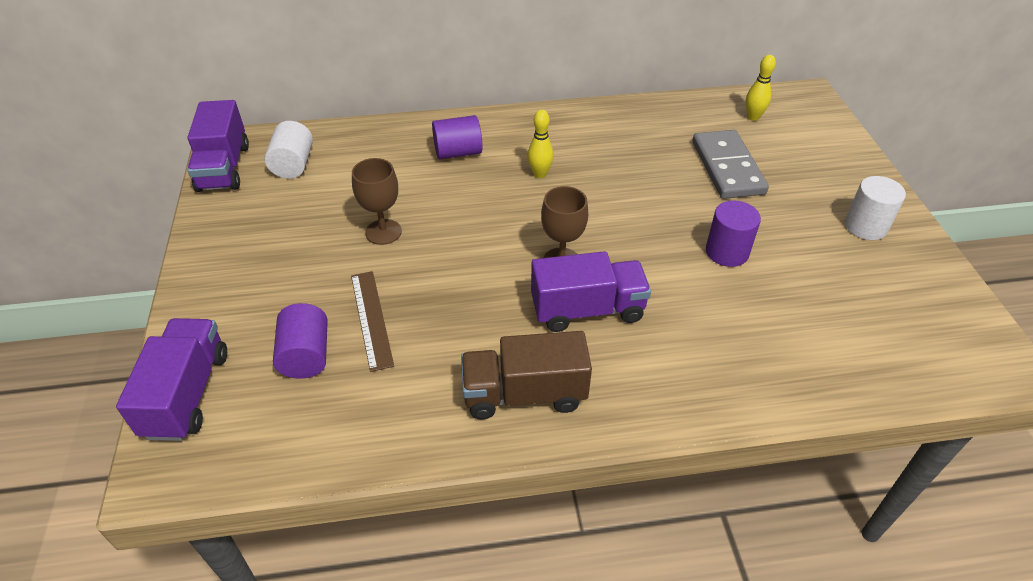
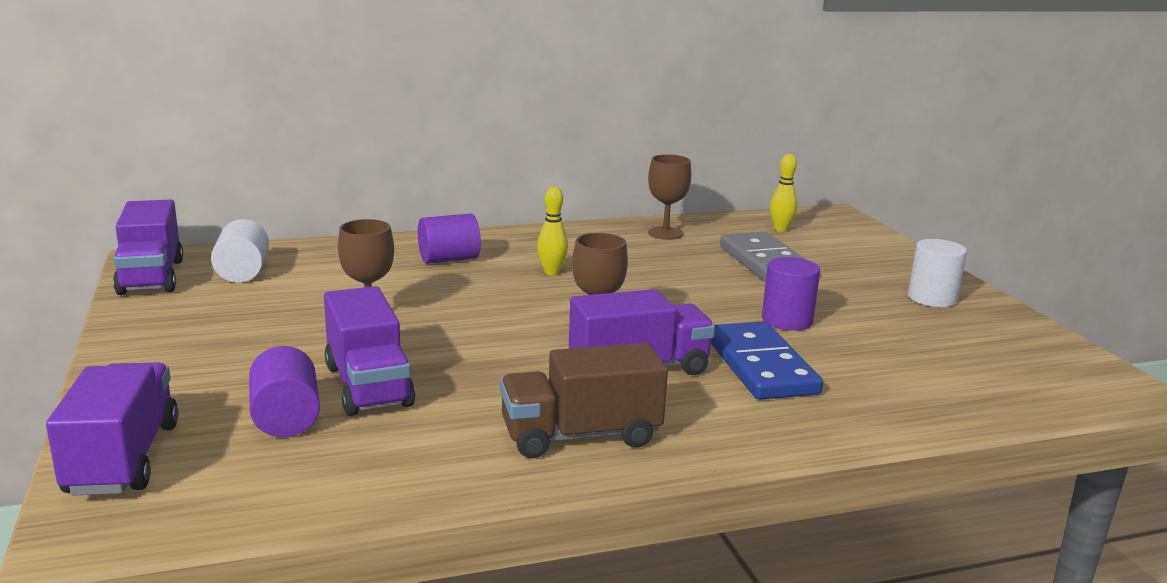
camera: 10 degrees left, 25 degrees down
(371, 319) = (368, 386): brown ruler -> purple truck
(648, 121) = (665, 233): none -> brown goblet
(689, 314) = (761, 366): none -> blue domino

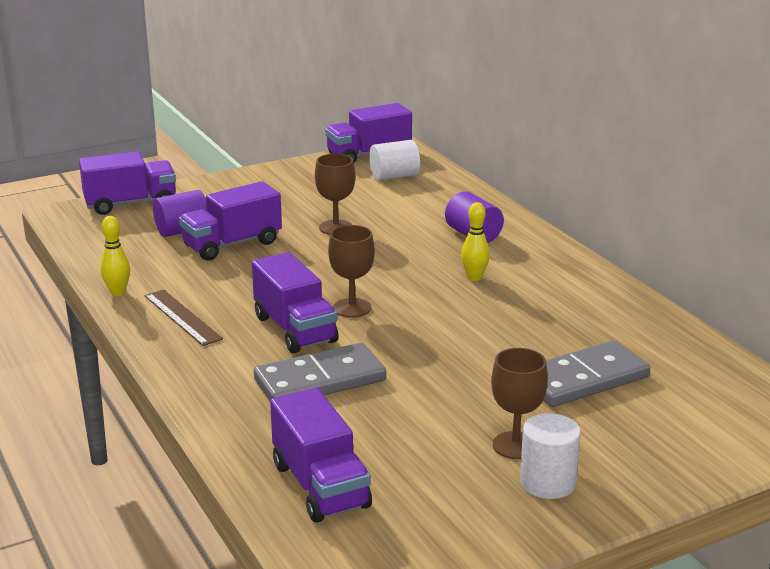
camera: 80 degrees right, 5 degrees up
(580, 436) = (182, 317): brown truck -> brown ruler
(665, 233) = (630, 321): brown goblet -> brown goblet (515, 445)
(761, 366) = (320, 380): blue domino -> grey domino
(780, 229) = (712, 387): yellow bowling pin -> yellow bowling pin (118, 292)
(787, 320) = (428, 392): purple cylinder -> none
(967, 386) = (320, 486): none -> purple truck

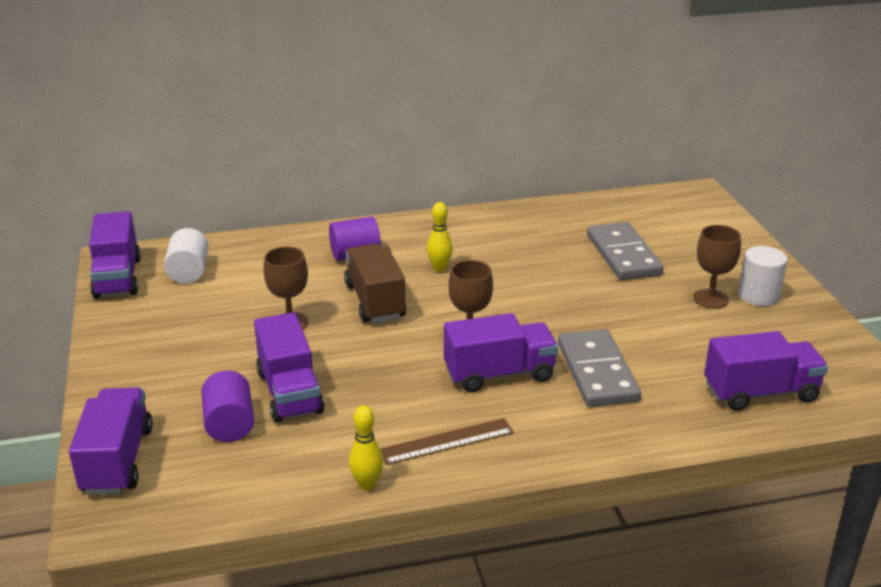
camera: 75 degrees left, 5 degrees up
(392, 256) = (375, 301): none -> brown truck

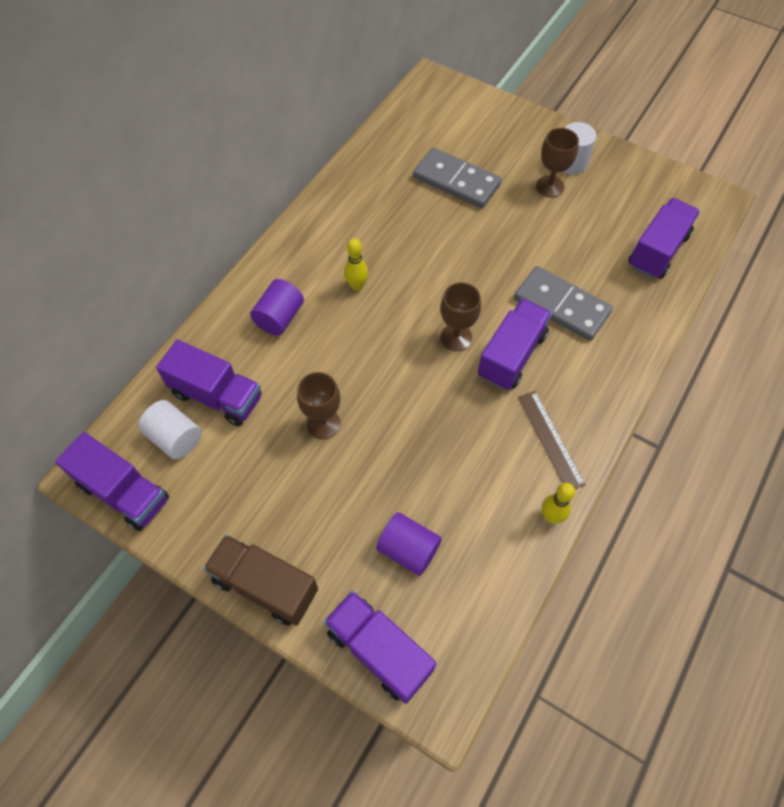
camera: 45 degrees left, 30 degrees up
(289, 392) = (408, 487): purple truck -> purple truck (217, 396)
(375, 301) = (354, 353): brown truck -> brown truck (265, 585)
(446, 441) = (550, 439): brown ruler -> brown ruler turned 45 degrees counterclockwise

